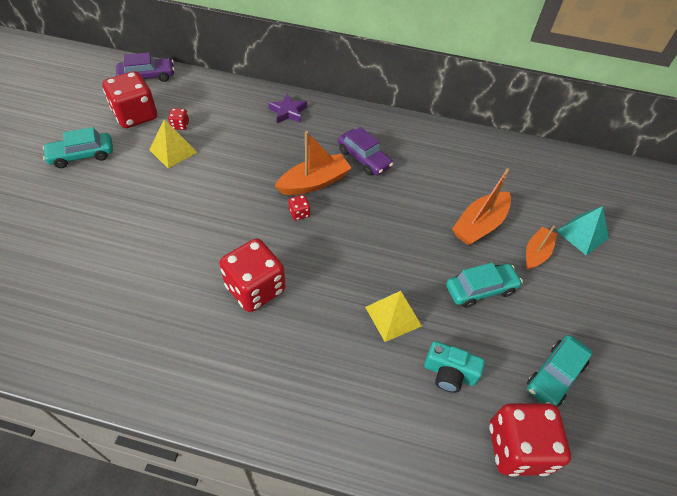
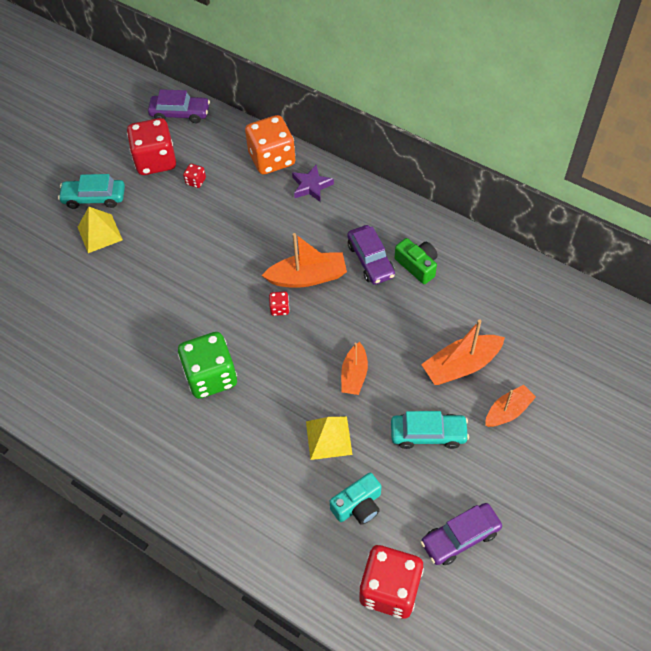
camera: 25 degrees right, 5 degrees up
(173, 151) = (180, 210): yellow pyramid -> yellow pyramid (100, 233)
(245, 97) = (272, 159): none -> orange dice
(255, 288) = (211, 376): red dice -> green dice
(391, 254) = (354, 375): none -> orange boat
(405, 155) = (417, 265): none -> green camera
(449, 373) = (358, 505): turquoise camera -> turquoise camera turned 75 degrees counterclockwise
(555, 375) = (460, 537): turquoise car -> purple car
(582, 234) = (571, 403): turquoise pyramid -> none

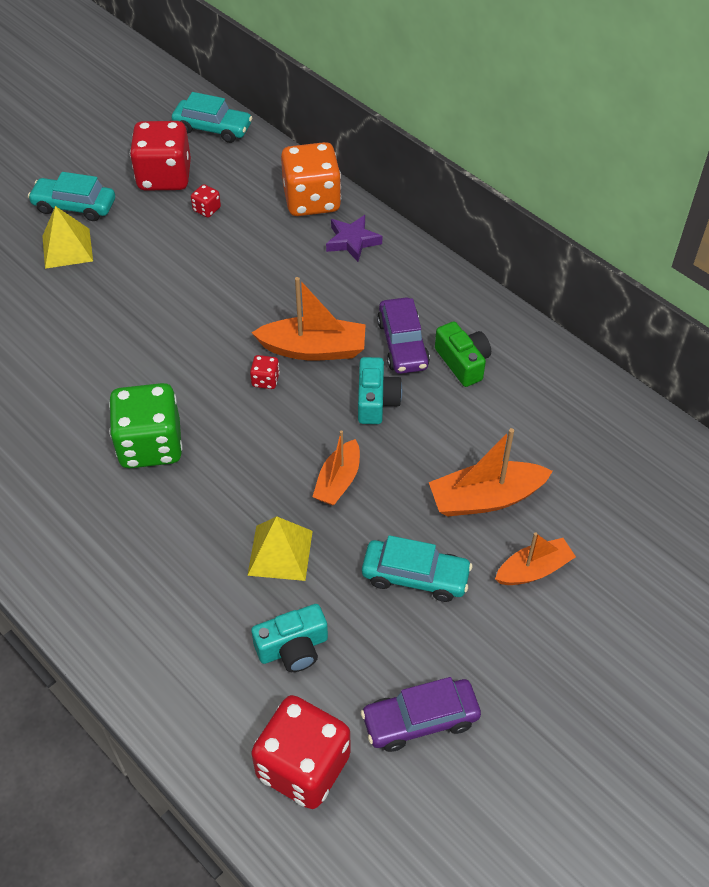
camera: 10 degrees right, 5 degrees down
(180, 114) = (212, 128): purple car -> turquoise car
(364, 308) = (376, 401): none -> turquoise camera

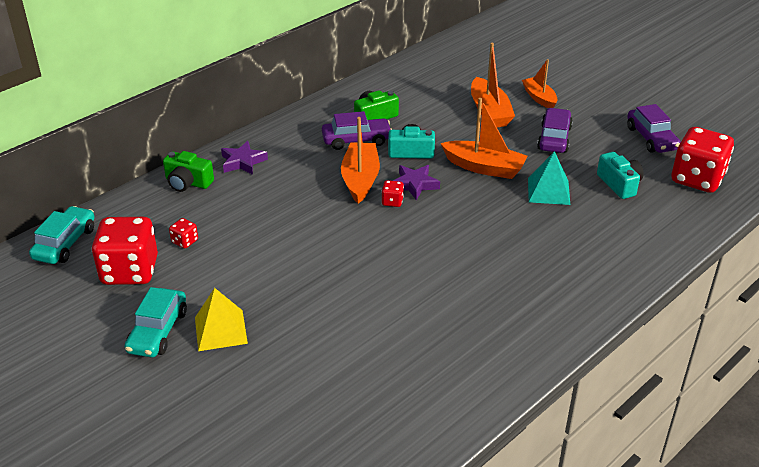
camera: 90 degrees left, 15 degrees down
(150, 445) = (462, 257): green dice -> none
(280, 552) = (548, 191): yellow pyramid -> turquoise pyramid
(301, 403) = (414, 184): none -> purple star
(312, 200) = (188, 182): orange dice -> green camera
(338, 481) = (484, 167): orange boat -> orange boat, size x1.51
(415, 576) = (554, 138): turquoise car -> purple car

